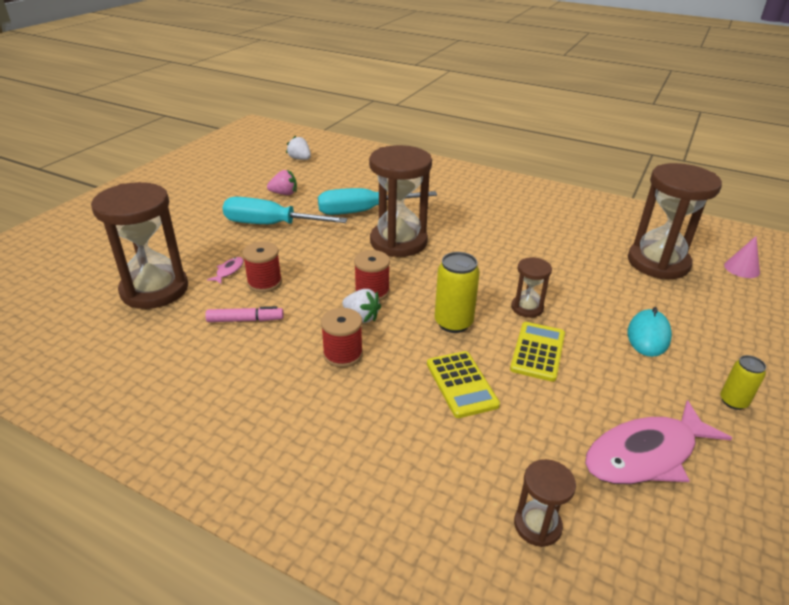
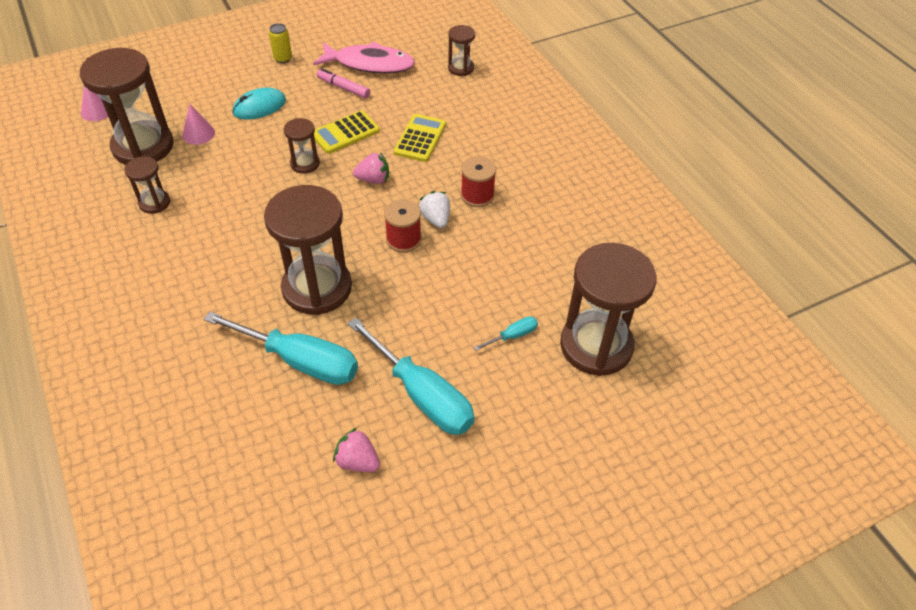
camera: 145 degrees left, 15 degrees up
(228, 271) = (513, 336): pink fish -> turquoise screwdriver
(245, 320) = (530, 264): pink marker -> pink marker (343, 88)
(264, 283) = (488, 300): red spool -> none
(300, 159) = (255, 564): white strawberry -> none
(453, 323) = (373, 179): yellow can -> pink strawberry
(577, 238) = (154, 203): none -> brown hourglass
(644, 289) = (198, 134): none -> pink cone

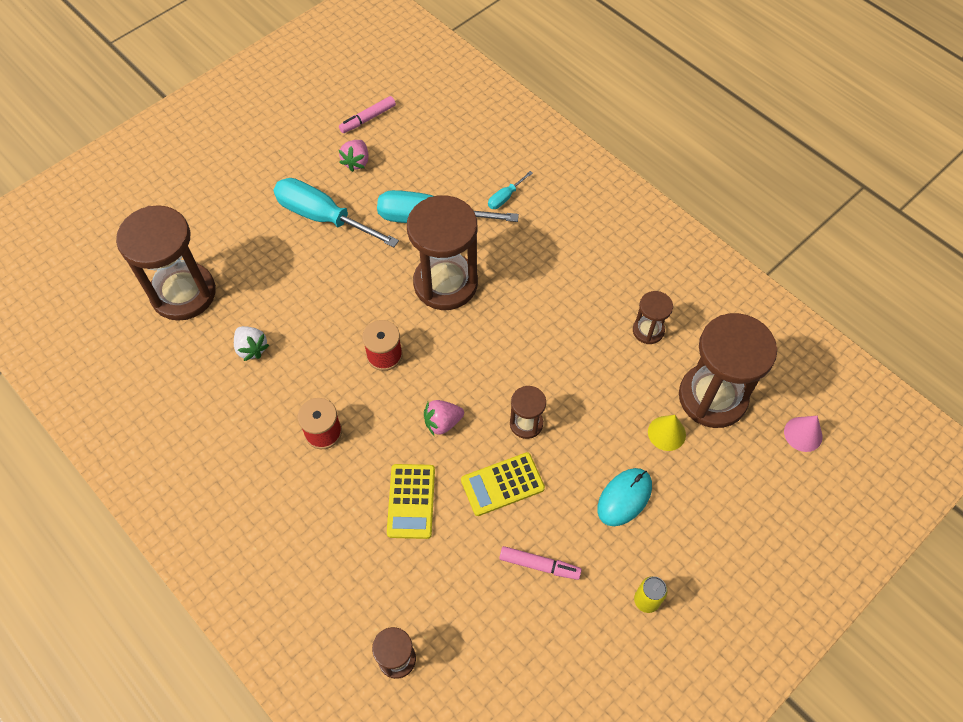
camera: 165 degrees right, 10 degrees up
(198, 134) = (666, 433): pink cone -> yellow cone
(317, 529) = (368, 119): none -> pink marker
(345, 133) = (502, 484): yellow calculator -> yellow calculator turned 150 degrees counterclockwise
(357, 461) = (356, 162): pink strawberry -> pink strawberry turned 90 degrees clockwise
(369, 64) = (525, 627): pink fish -> none
(436, 219) = (359, 388): white strawberry -> white strawberry (251, 348)
(513, 336) = (258, 284): turquoise screwdriver -> turquoise screwdriver (505, 197)

